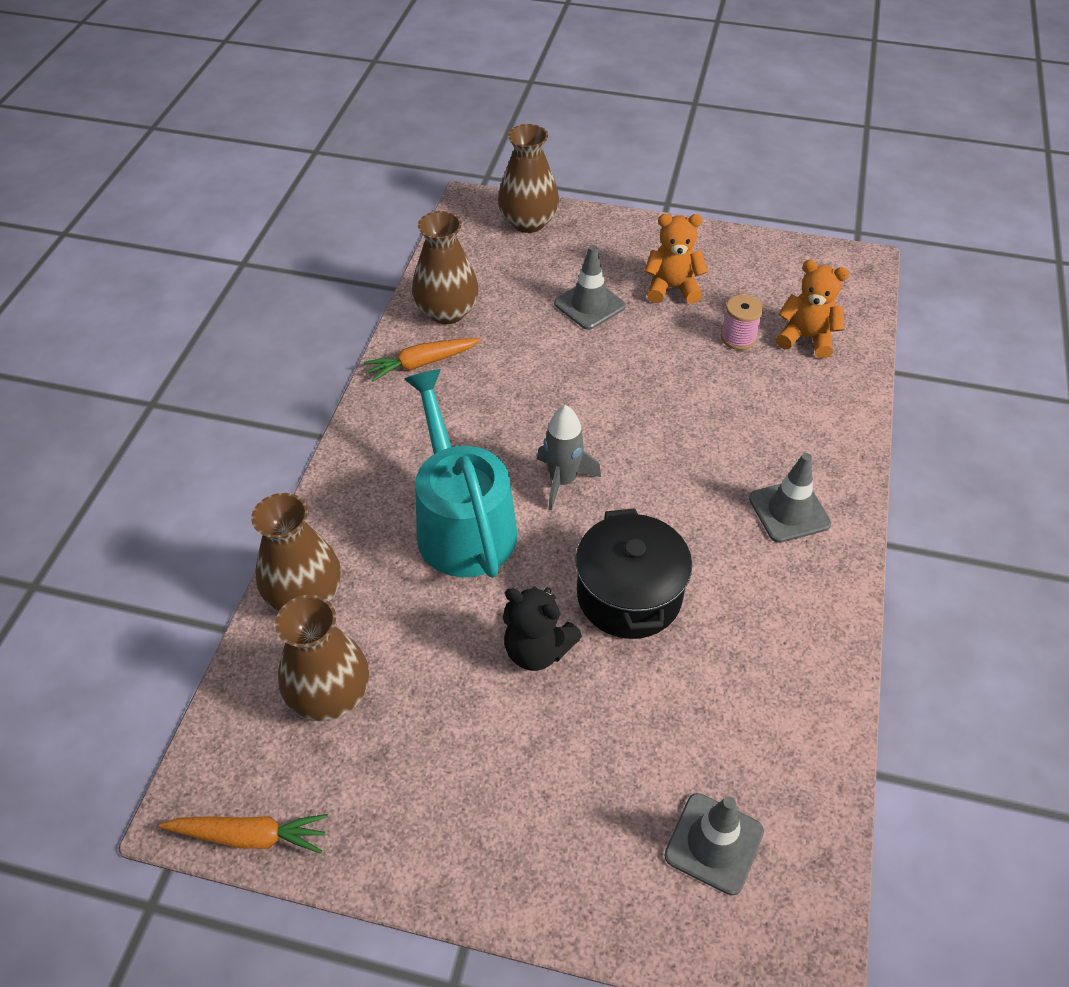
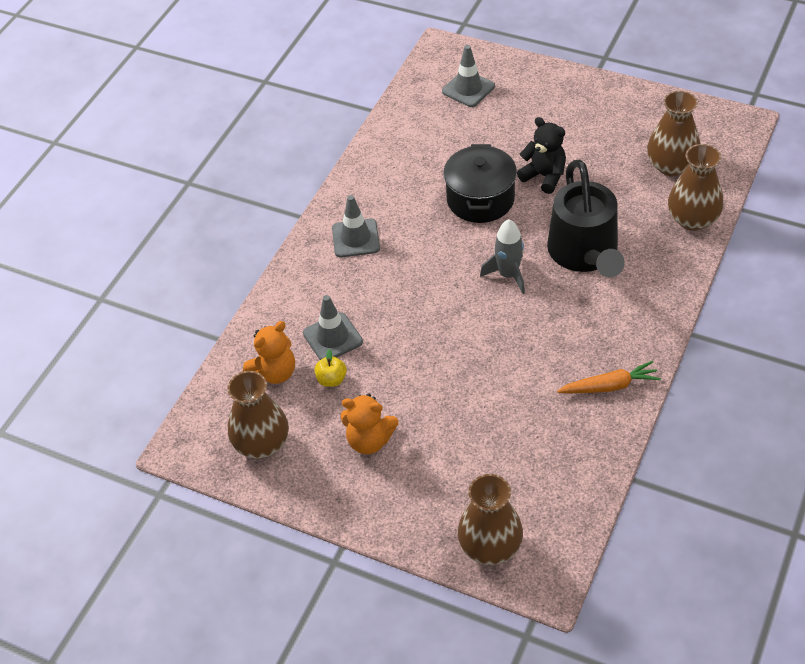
camera: 165 degrees left, 0 degrees up
(249, 836) = (709, 111): orange carrot -> none
(447, 312) = (584, 439): brown vase -> brown vase (262, 444)
(462, 523) = (585, 253): turquoise watering can -> black watering can
(589, 305) = (451, 430): grey traffic cone -> grey traffic cone (332, 337)
(738, 338) = (331, 380): pink spool -> yellow apple
(806, 338) = (274, 373): orange teddy bear -> orange teddy bear turned 75 degrees counterclockwise

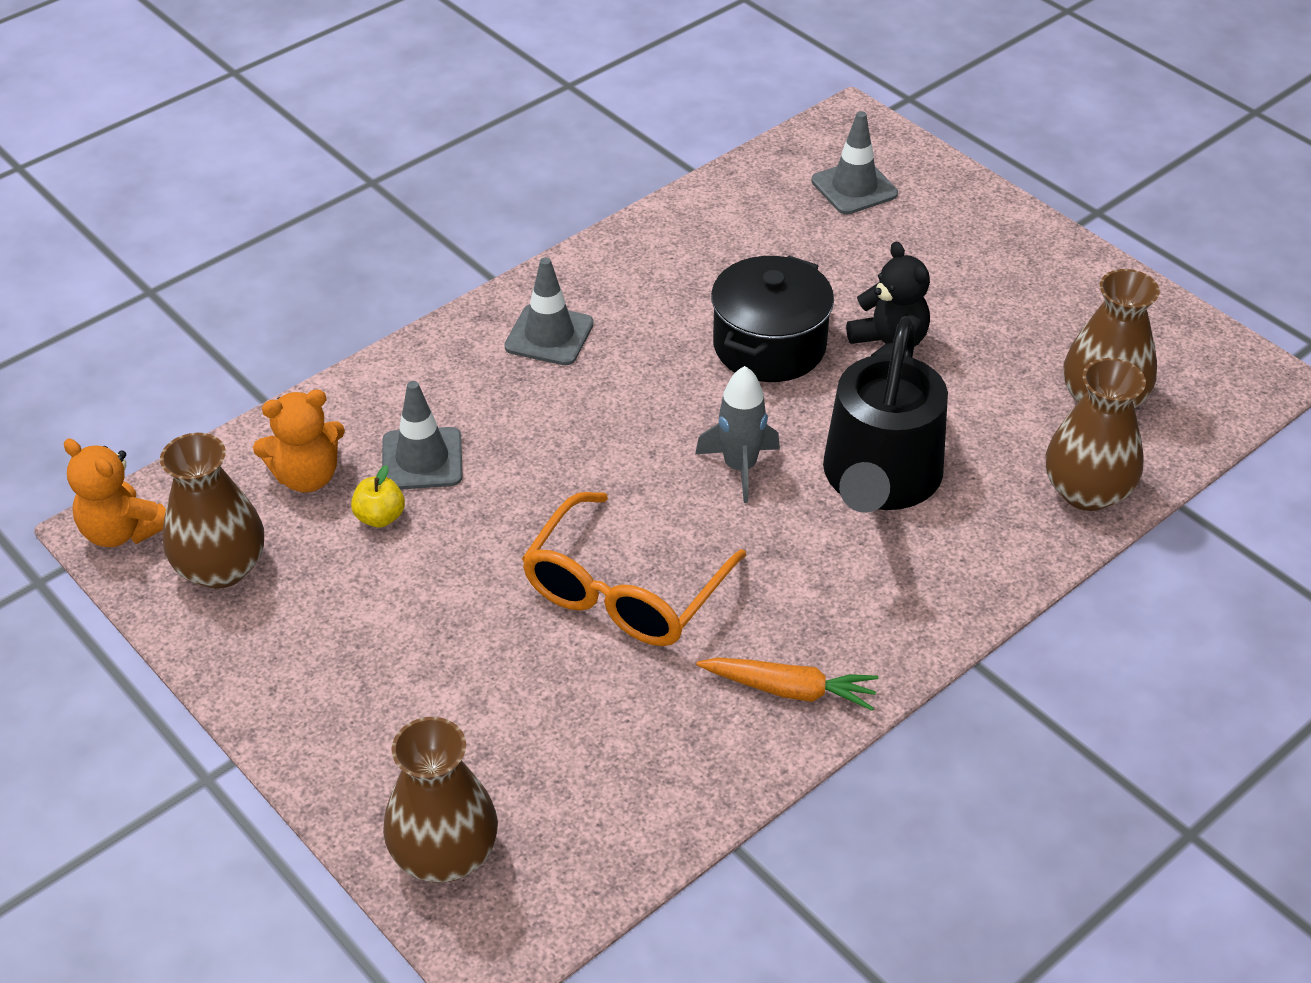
camera: 20 degrees right, 5 degrees down
(369, 440) = (374, 624): orange teddy bear -> orange teddy bear (122, 531)
(491, 368) = (624, 592): none -> orange glasses

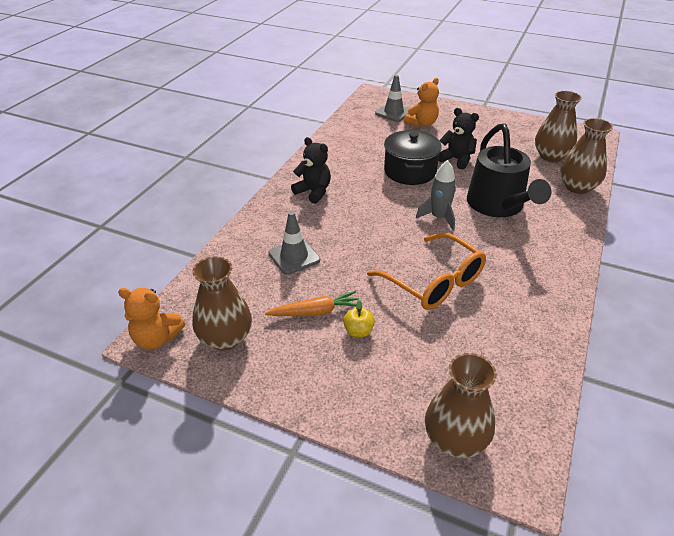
camera: 25 degrees left, 5 degrees down
(307, 476) = (241, 281): orange teddy bear -> orange teddy bear (422, 123)
(380, 517) = (292, 288): yellow apple -> yellow apple (358, 331)
(549, 335) = (313, 192): grey traffic cone -> black teddy bear
(624, 592) = (434, 282): orange glasses -> orange glasses turned 45 degrees counterclockwise
(789, 690) = (541, 298): orange carrot -> orange carrot (315, 312)

